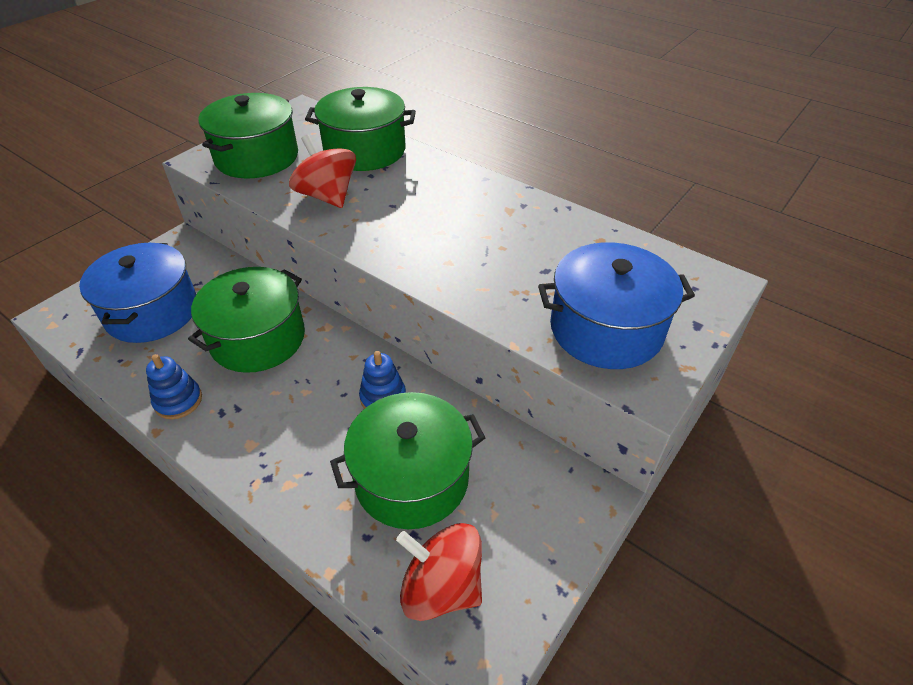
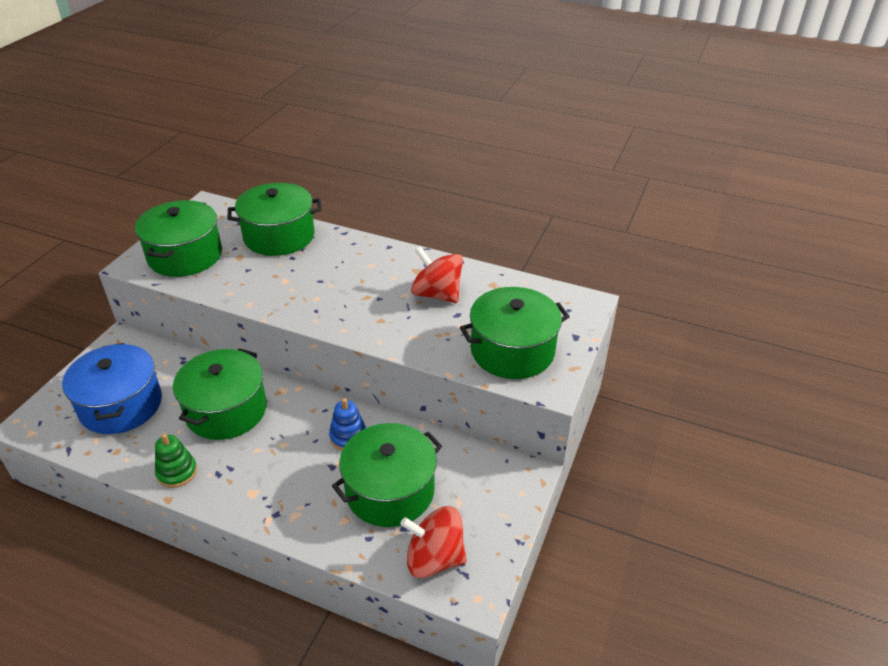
camera: 15 degrees left, 5 degrees down
(178, 401) = (177, 472): blue stacking toy -> green stacking toy
(327, 196) = (262, 281): red spinning top -> red spinning top (437, 294)
(606, 329) = (512, 351): blue pot -> green pot

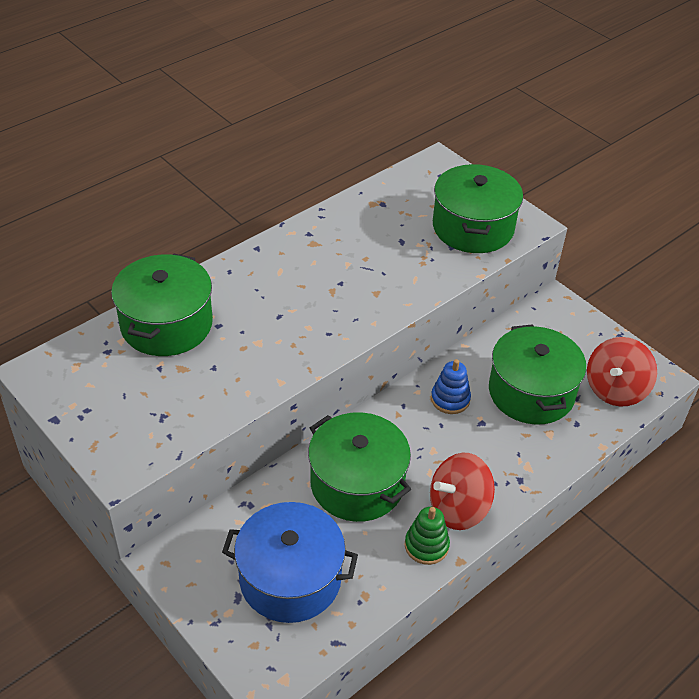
camera: 65 degrees left, 5 degrees up
(185, 255) = (140, 416): green pot -> none
(437, 294) = (362, 243): red spinning top -> red spinning top (458, 508)

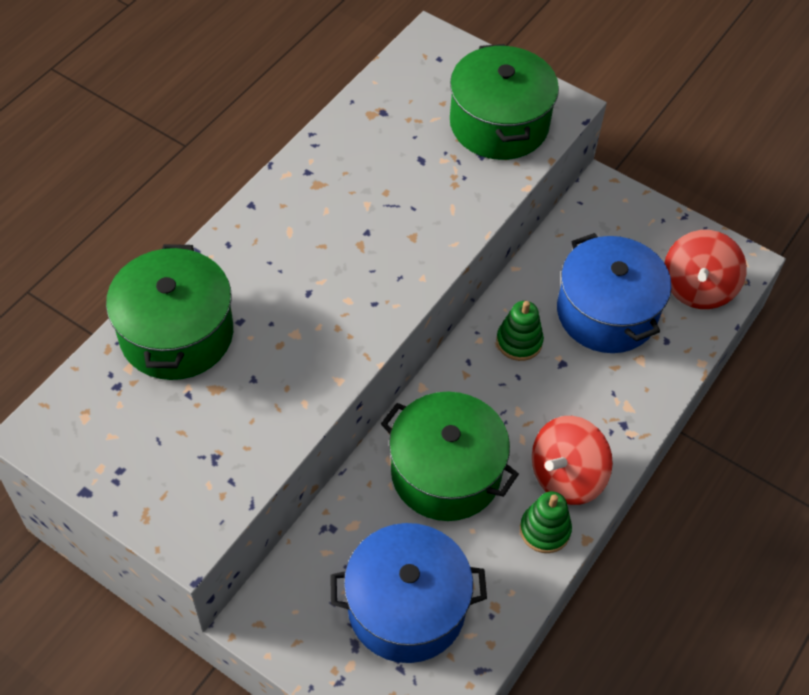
camera: 15 degrees left, 10 degrees up
(450, 399) = (519, 341): blue stacking toy -> green stacking toy
(531, 392) = (606, 312): green pot -> blue pot

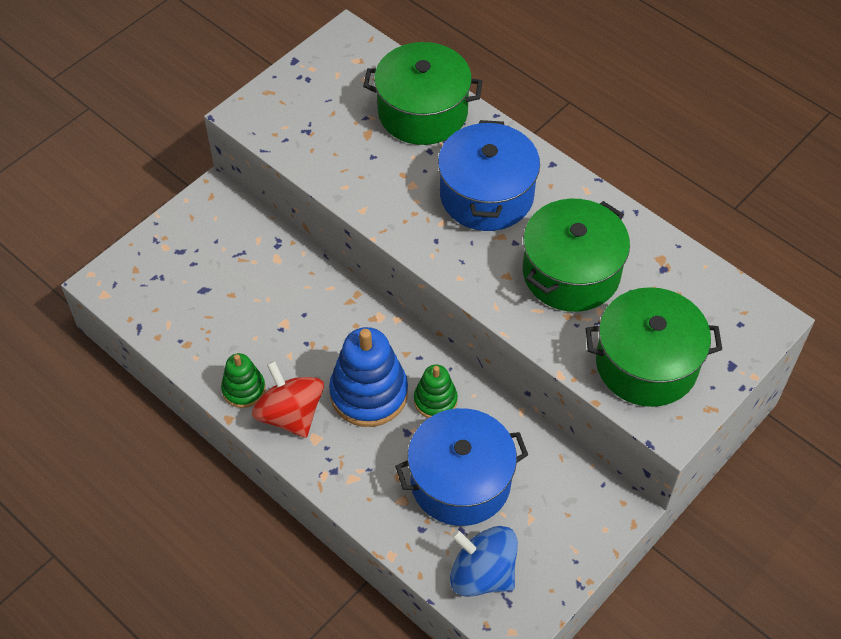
camera: 100 degrees right, 0 degrees up
(406, 607) = (200, 286): blue pot -> blue pot (486, 195)
(446, 472) = (311, 326): green pot -> green pot (571, 272)
(523, 403) = (369, 393): none -> blue stacking toy
(697, 288) = (482, 574): red spinning top -> blue spinning top

